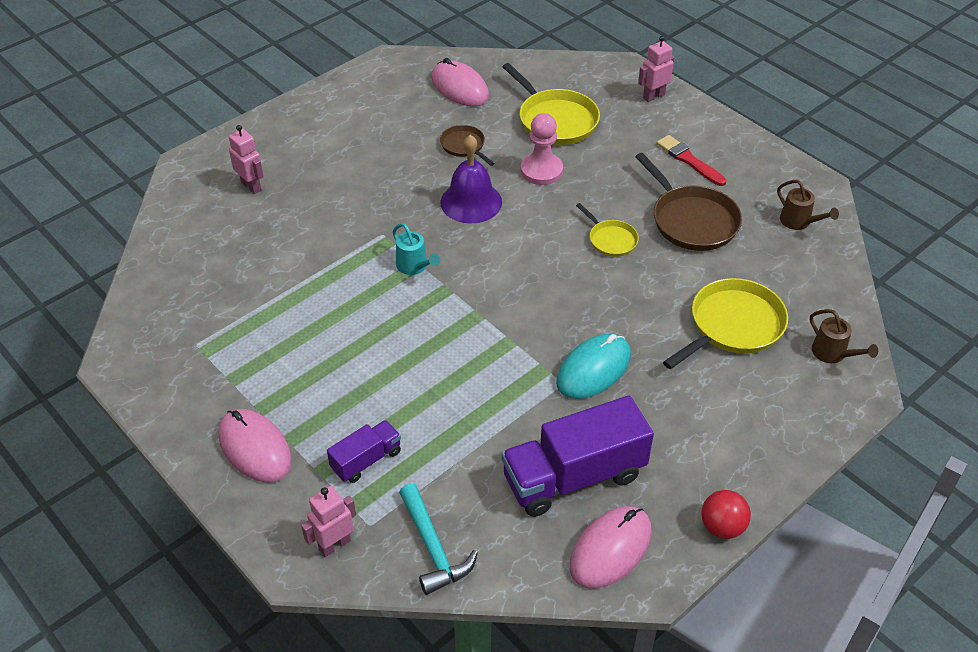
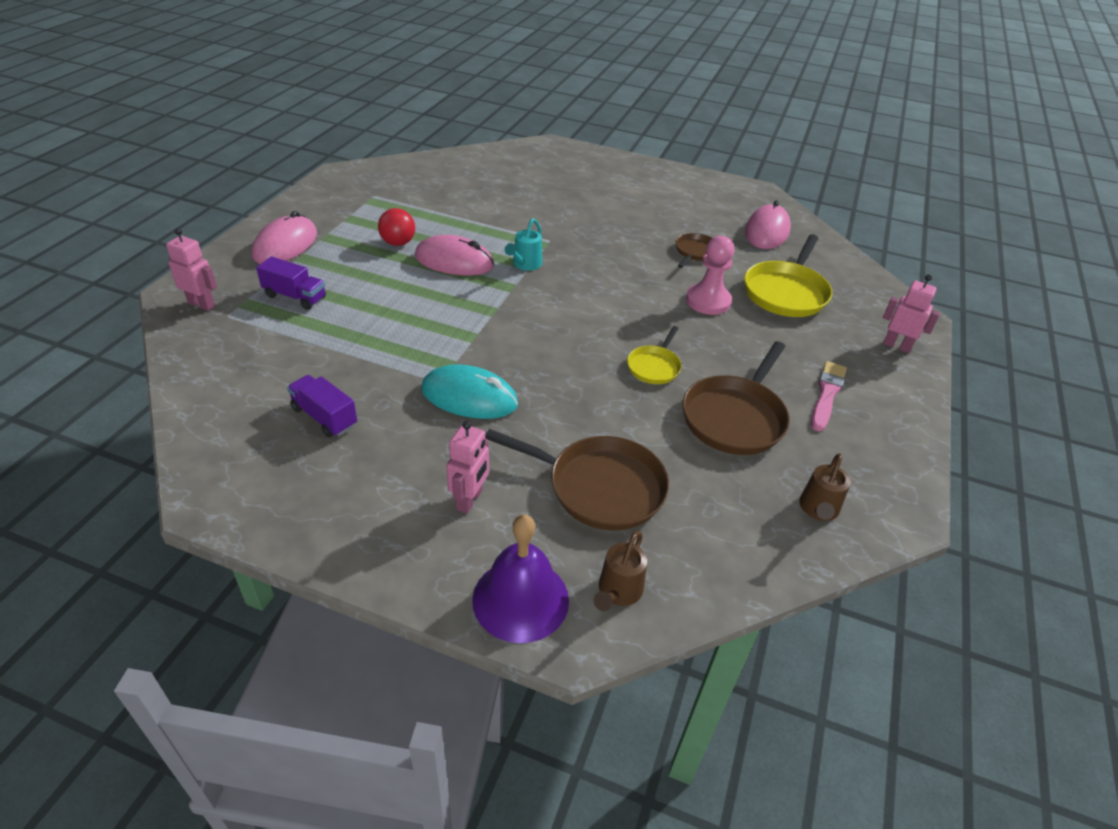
camera: 60 degrees right, 5 degrees down
(251, 186) = (551, 173): pink robot -> pink robot (469, 500)
(433, 547) = (213, 354): turquoise hammer -> none
(471, 202) = (628, 273): purple bell -> purple bell (520, 599)
(574, 477) = (324, 417): purple truck -> purple truck, size x0.52
(610, 549) = (242, 464): pink mouse -> pink mouse (454, 261)
(689, 160) = (827, 394): red brush -> pink brush
(722, 527) = (298, 544): red ball -> red ball (398, 243)
(733, 325) = (600, 487): yellow pan -> brown pan

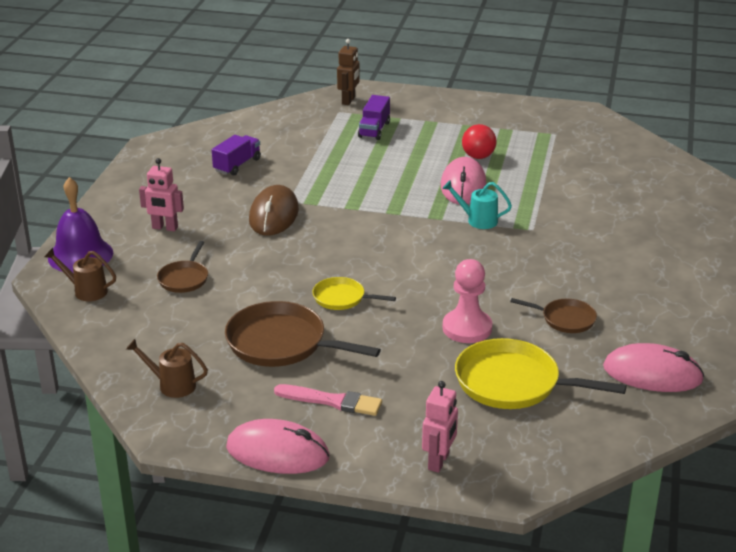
camera: 85 degrees right, 10 degrees down
(202, 304) = (348, 100): pink robot -> brown robot
(285, 245) = (445, 112): pink mouse -> pink mouse (277, 452)
(469, 397) = (274, 215): turquoise mouse -> brown mouse
(600, 487) = (184, 279): brown pan -> brown pan, size x0.55

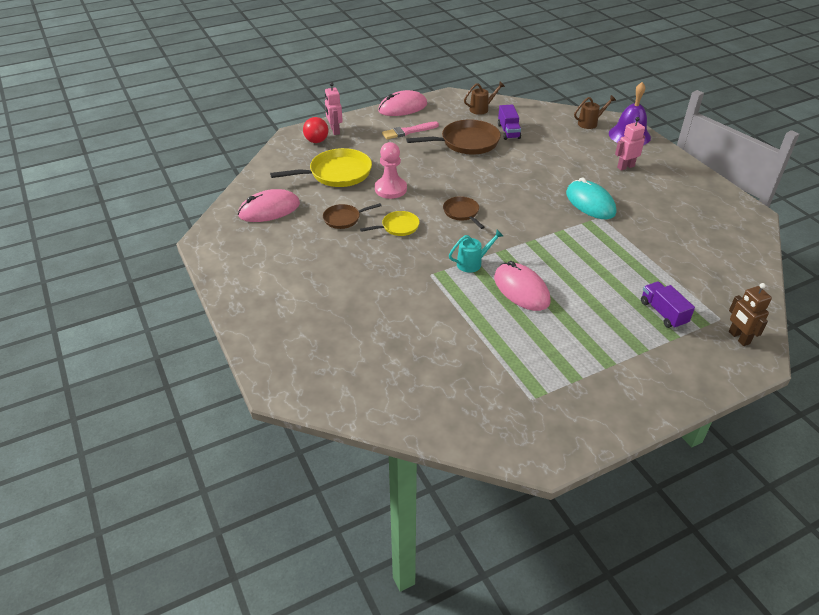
camera: 140 degrees right, 10 degrees up
(184, 279) = (562, 148): brown pan -> brown pan (462, 212)
(237, 165) = (678, 226): purple truck -> purple truck (508, 131)
(274, 215) = (590, 203): brown mouse -> turquoise mouse
(341, 298) = (474, 174): yellow pan -> yellow pan (398, 227)
(478, 156) = (551, 328): red ball -> red ball (316, 141)

